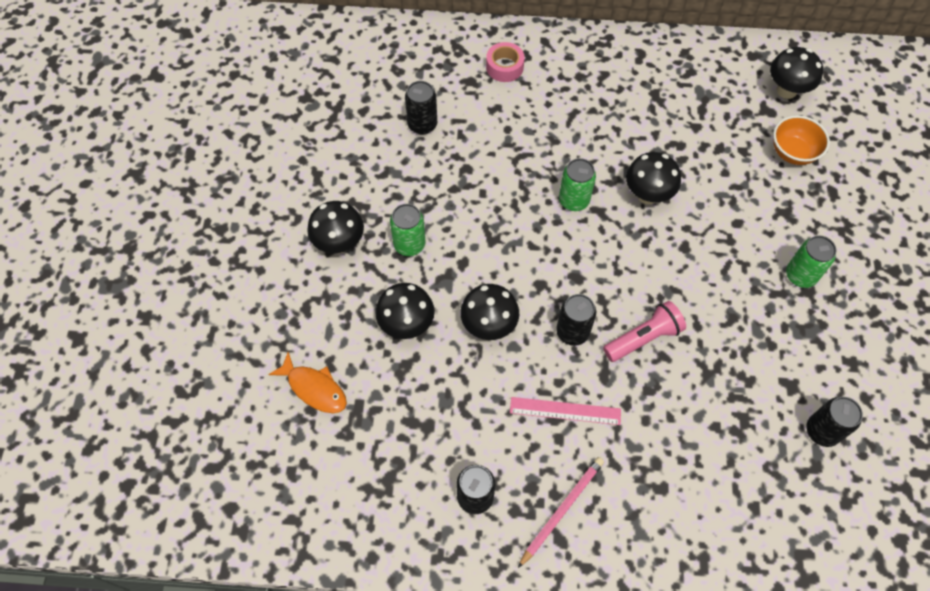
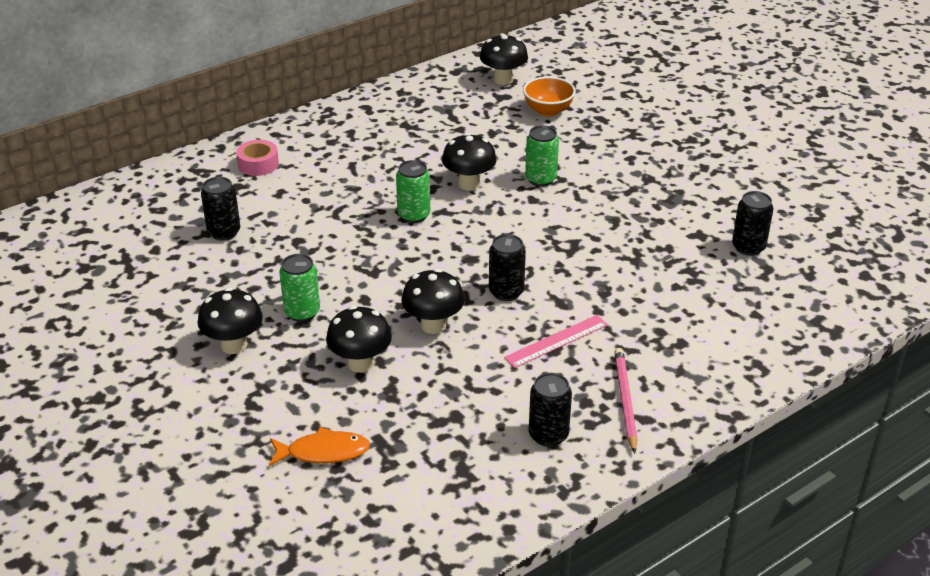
camera: 40 degrees left, 25 degrees down
(643, 338) = (564, 266): pink flashlight -> none
(800, 275) = (633, 173): green can -> green can (540, 179)

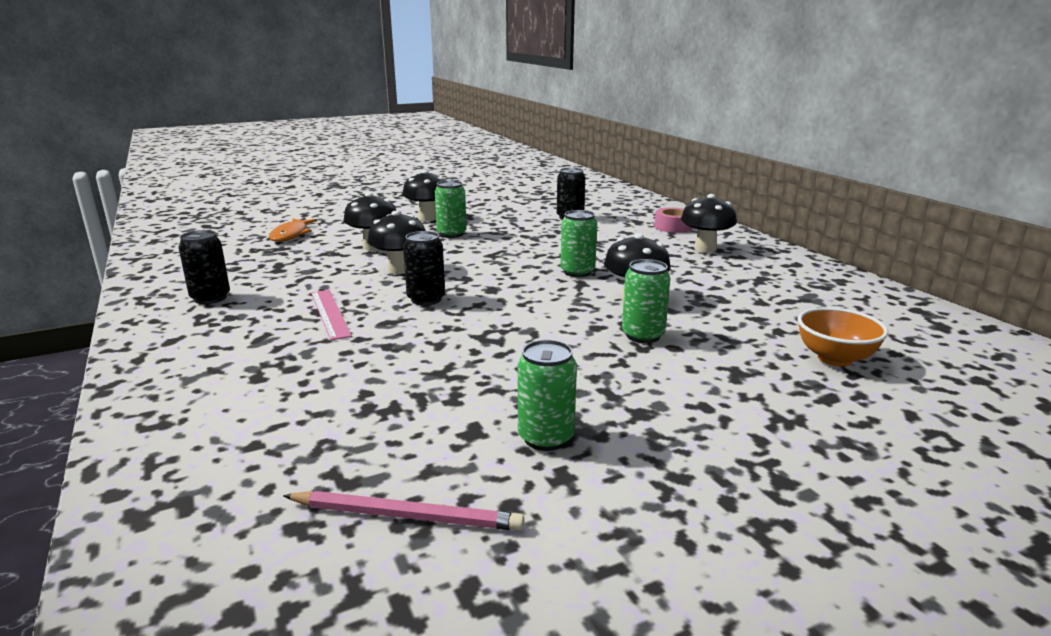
camera: 100 degrees right, 15 degrees down
(503, 80) = (915, 336): black mushroom -> black mushroom (705, 248)
(625, 400) = (208, 334): pink pencil -> pink pencil (406, 516)
(691, 209) = (546, 438): none -> green can
(748, 247) = (415, 474): black can -> none

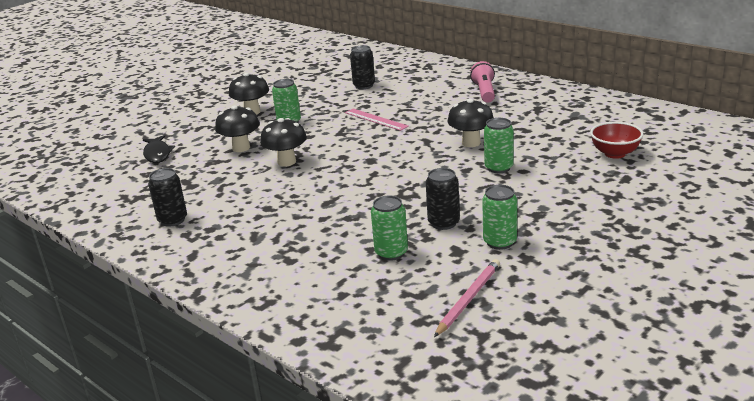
camera: 20 degrees left, 5 degrees up
(291, 235) = (157, 154): orange fish -> black fish
(330, 313) = (279, 207): pink ruler -> pink ruler (376, 119)
(406, 516) = (468, 299): pink pencil -> pink pencil turned 45 degrees counterclockwise
(426, 299) = (334, 179): black can -> black can (443, 223)
(577, 272) = (415, 132): green can -> green can (391, 253)
(673, 227) = (447, 77): pink tape -> none
(705, 248) = (484, 92): black mushroom -> pink flashlight
(835, 358) = (615, 154): orange bowl -> red bowl

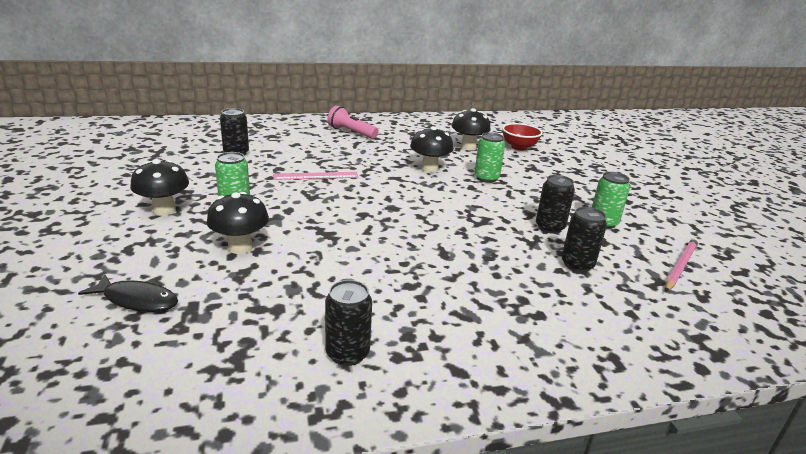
camera: 60 degrees left, 0 degrees up
(286, 162) = (324, 239): black mushroom -> black mushroom (468, 147)
(391, 253) = (577, 265): green can -> black can
(468, 299) = (680, 266): pink pencil -> pink pencil turned 60 degrees clockwise

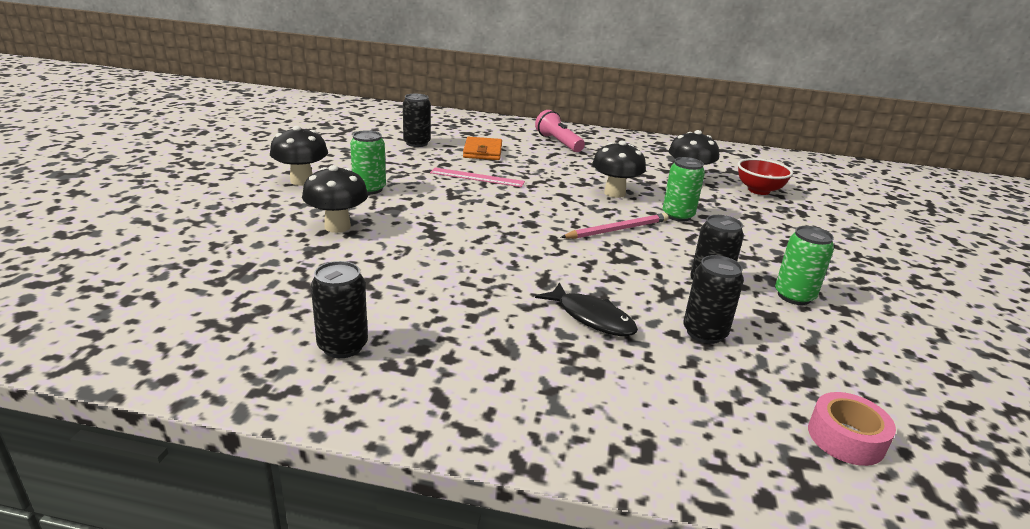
camera: 25 degrees right, 0 degrees up
(137, 300) = (207, 249): black fish -> black fish (591, 318)
(299, 151) = (482, 151): none -> orange wallet
(680, 266) = (864, 373): pink pencil -> pink pencil (617, 229)
(706, 313) = (846, 438): none -> pink tape

